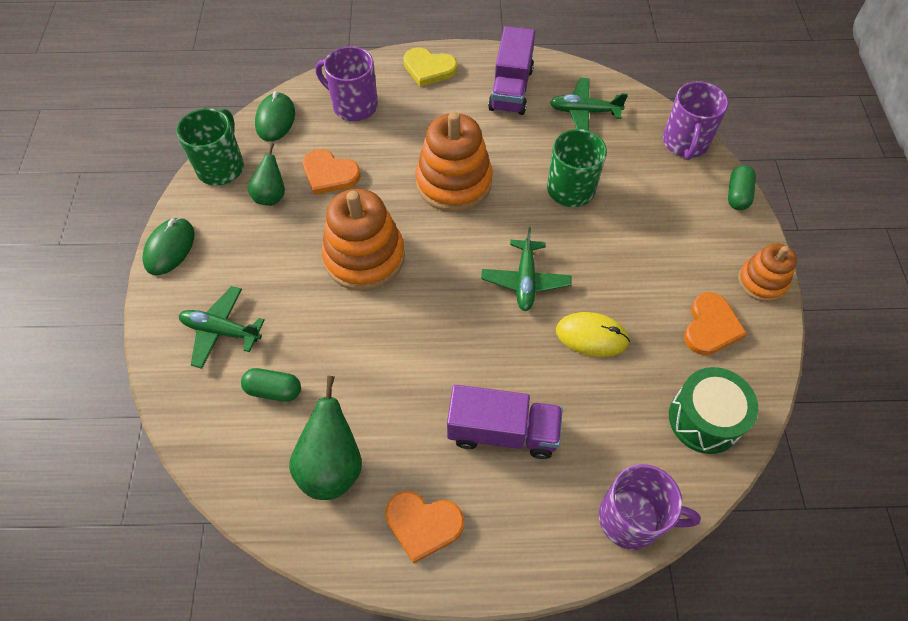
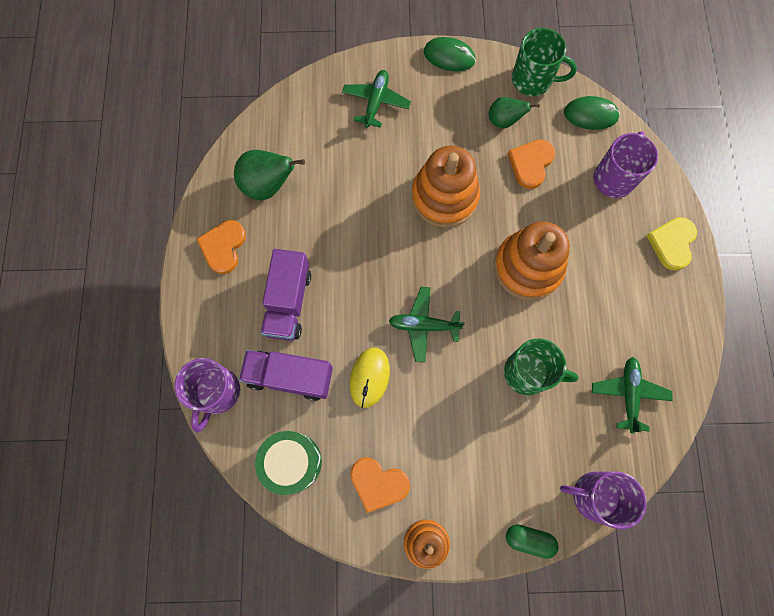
camera: 90 degrees right, 15 degrees up
(274, 390) = (327, 143): green capsule -> none
(511, 89) = (652, 322): purple truck -> purple truck (290, 377)

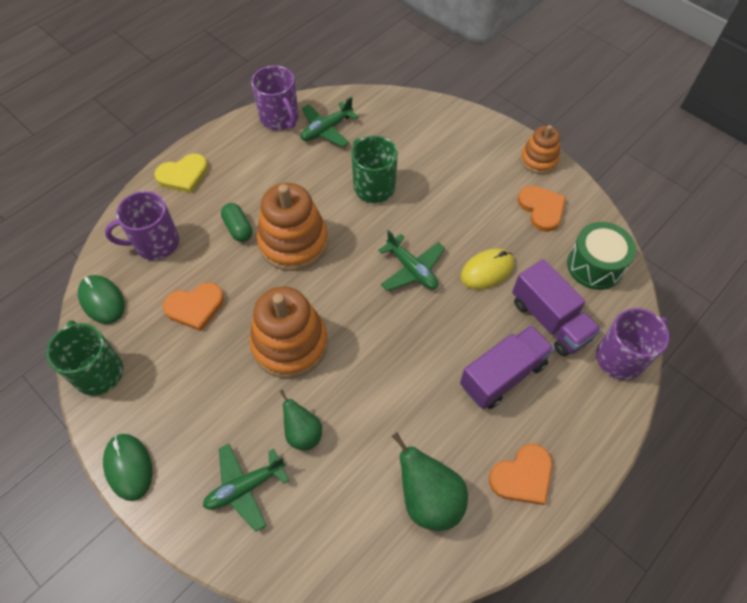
camera: 135 degrees left, 15 degrees down
(504, 121) = (167, 359): green pear -> green pear (303, 433)
(529, 539) = (472, 117): green capsule -> green capsule (238, 228)
(594, 495) = (409, 106): purple mug -> purple mug (280, 118)

